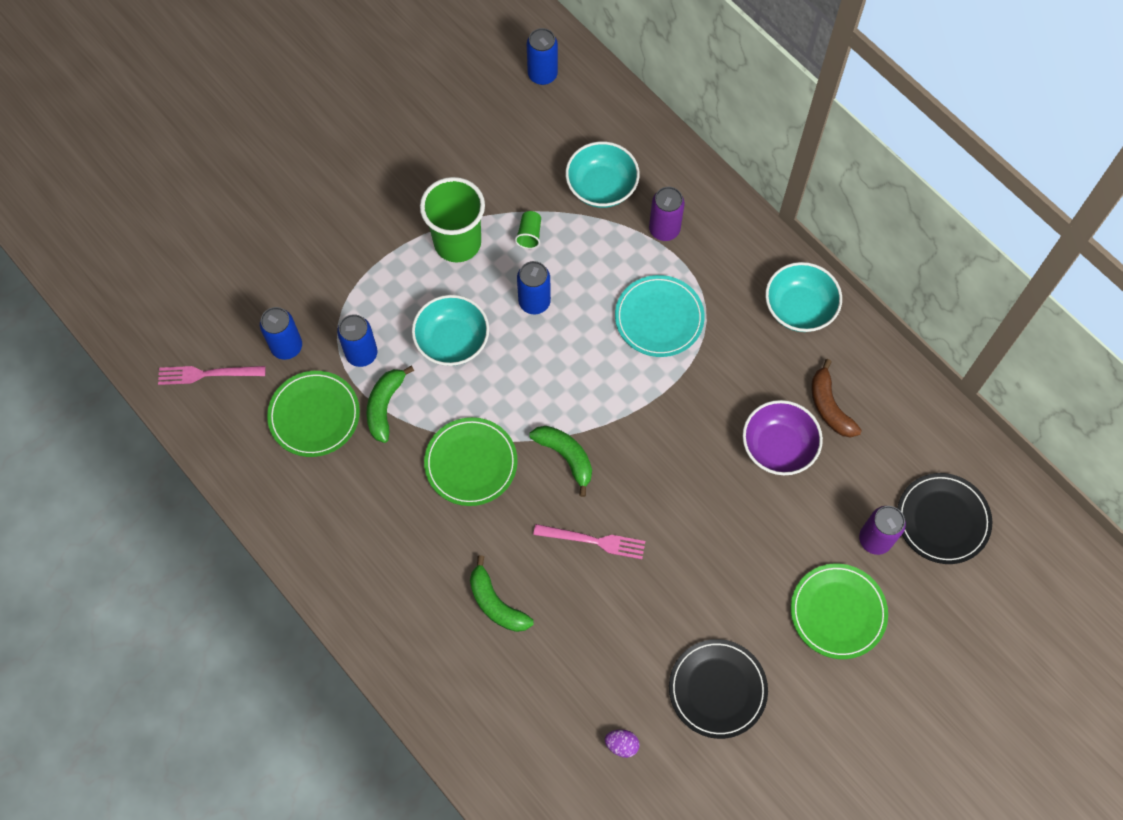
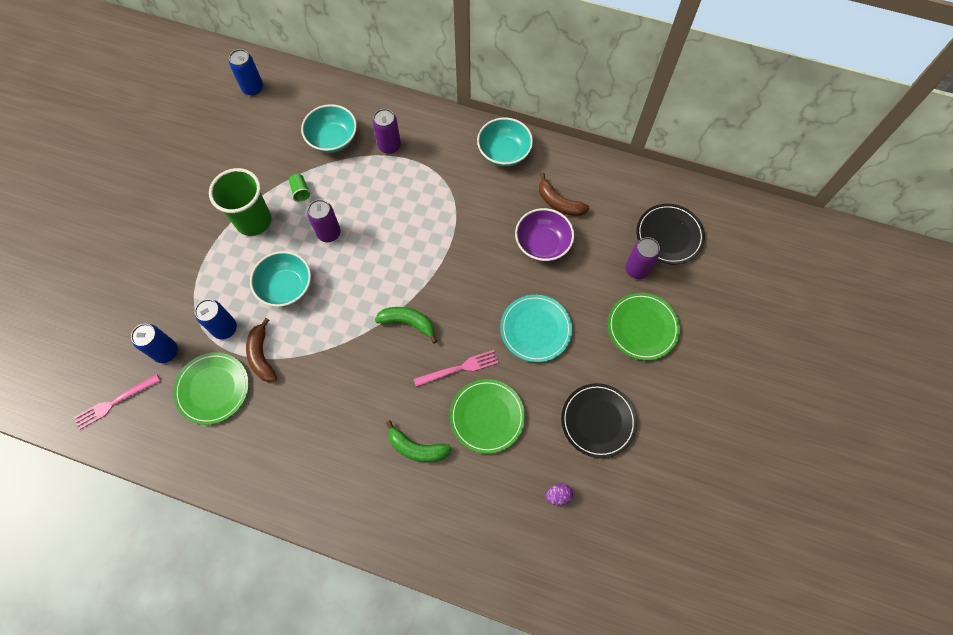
camera: 30 degrees left, 0 degrees up
(385, 406) = (261, 355): green banana -> brown banana
(471, 463) = (345, 362): green plate -> green plate (487, 416)
(534, 302) = (329, 233): blue can -> purple can
(659, 318) = (418, 202): turquoise plate -> turquoise plate (535, 329)

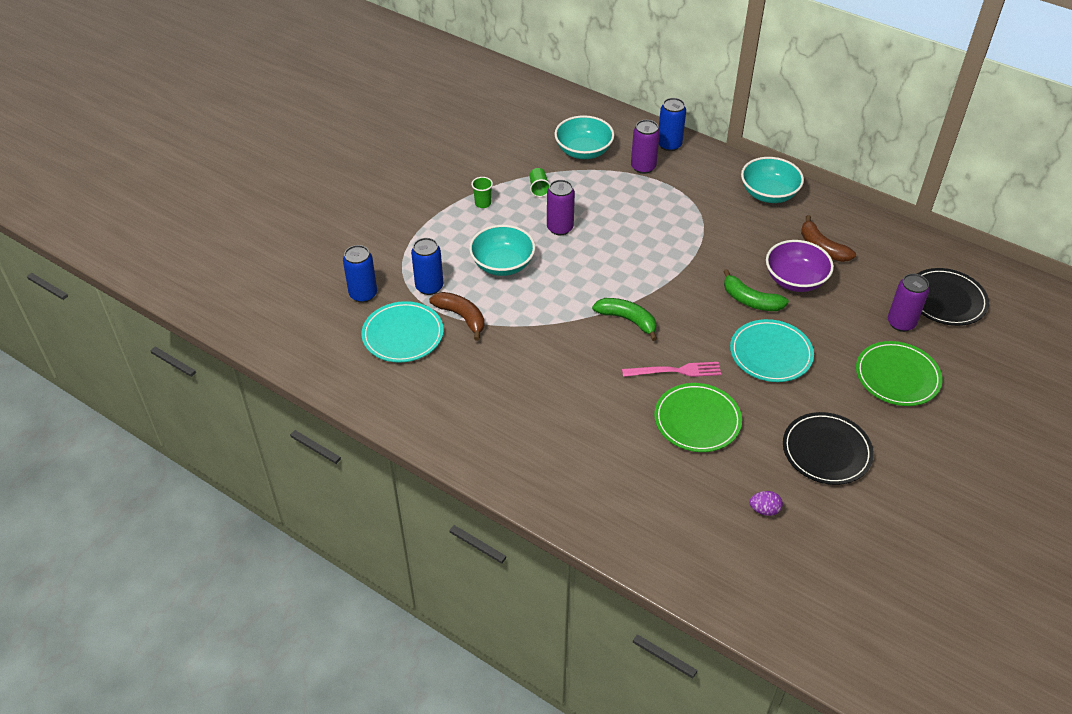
camera: 15 degrees right, 20 degrees down
(115, 402) = (299, 325): pink fork -> none
(213, 389) = (403, 335): green plate -> turquoise plate
(253, 88) = (510, 96): blue can -> blue can (669, 145)
(253, 221) = (483, 203): green cup -> green cup, size x0.41
(261, 355) = (462, 317): brown banana -> brown banana turned 135 degrees clockwise
(417, 448) = (611, 432): green banana -> green banana (750, 300)

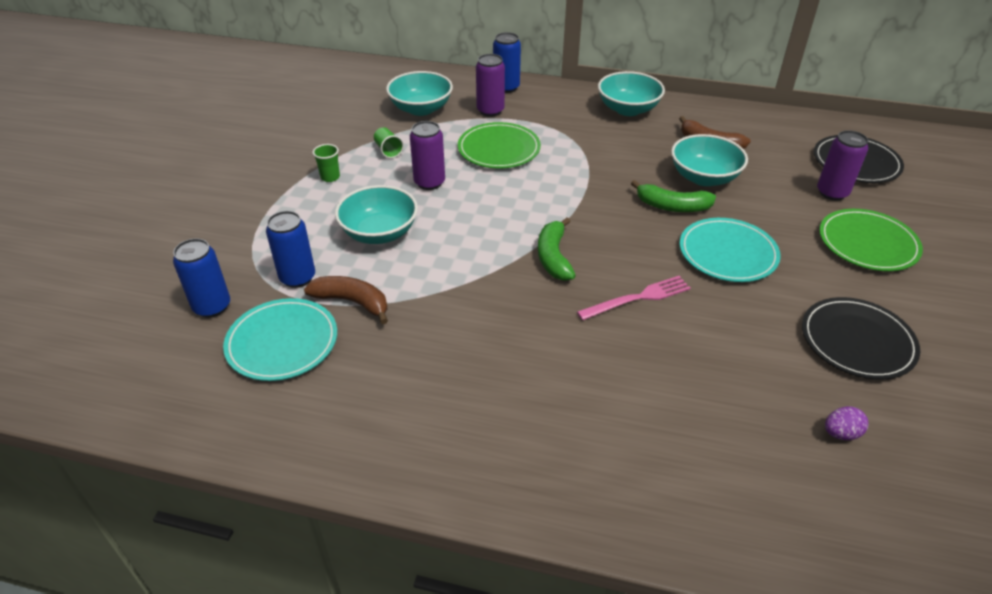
camera: 20 degrees left, 5 degrees down
(627, 320) = (553, 257): green banana -> green banana turned 105 degrees counterclockwise
(697, 420) = (696, 347): green plate -> green plate (499, 149)
(795, 280) = (704, 177): purple bowl -> turquoise bowl

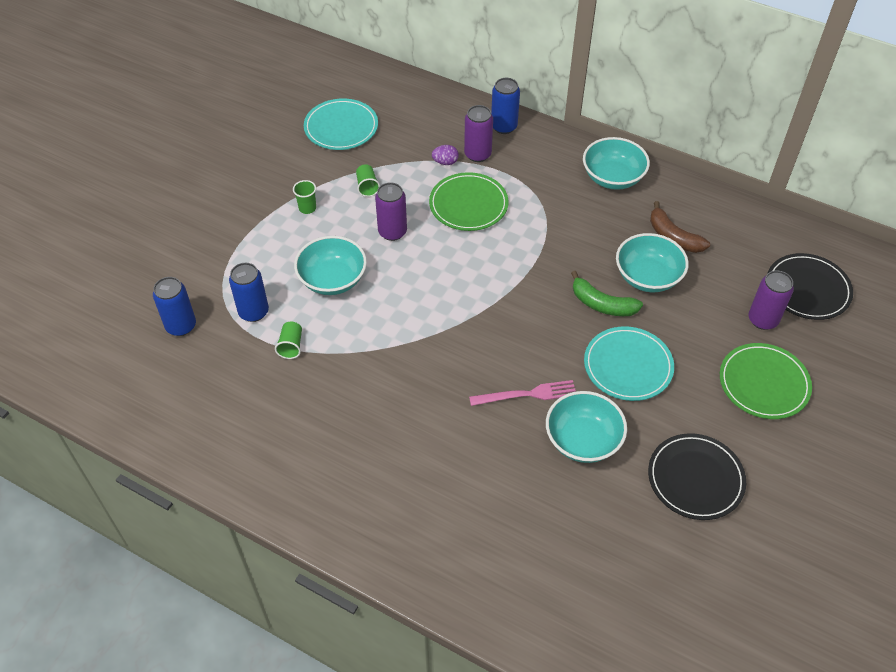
camera: 15 degrees right, 10 degrees up
(282, 342) = (227, 372): turquoise plate -> turquoise plate (341, 127)
(352, 302) = (291, 346): brown banana -> green cup
(421, 109) = (413, 140): turquoise bowl -> turquoise bowl (583, 440)
(553, 257) = (472, 337): green banana -> none
(841, 433) = (634, 555): purple egg -> purple egg (445, 162)

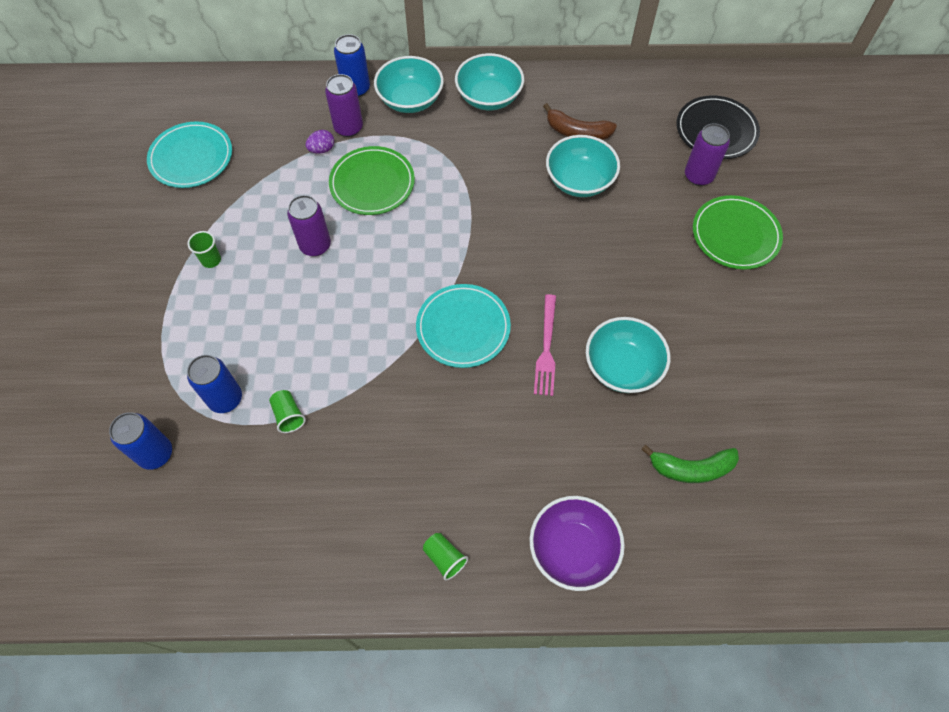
camera: 30 degrees left, 10 degrees up
(332, 279) = (286, 324): turquoise bowl -> turquoise bowl (410, 100)
(367, 186) = (259, 209): green cup -> green cup (444, 558)
(444, 555) = (573, 549): none -> purple bowl
(527, 394) = (546, 348): pink fork -> pink fork turned 135 degrees clockwise
(602, 304) = (556, 226): green banana -> green banana (691, 468)
(628, 366) = (616, 275): turquoise plate -> turquoise plate (463, 328)
(695, 478) = (736, 352): black plate -> none

